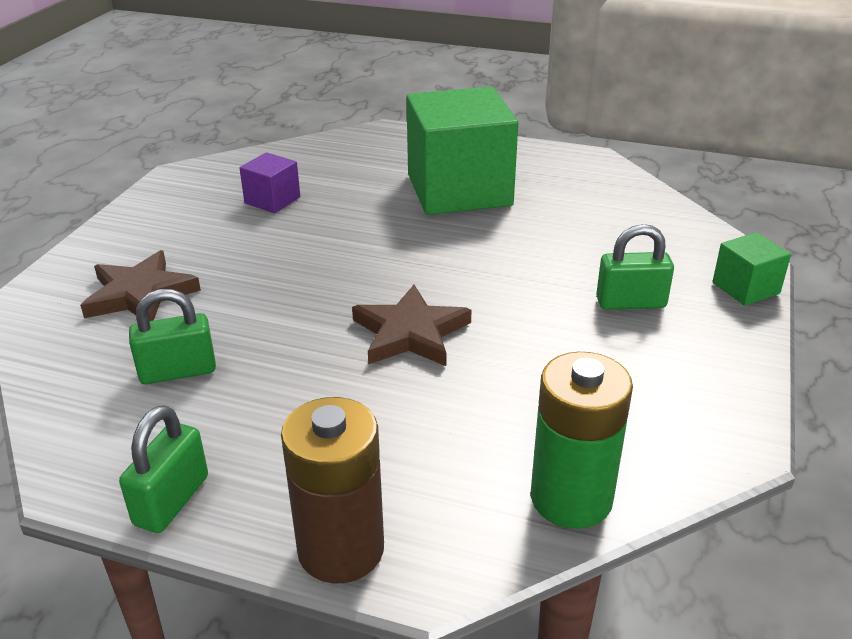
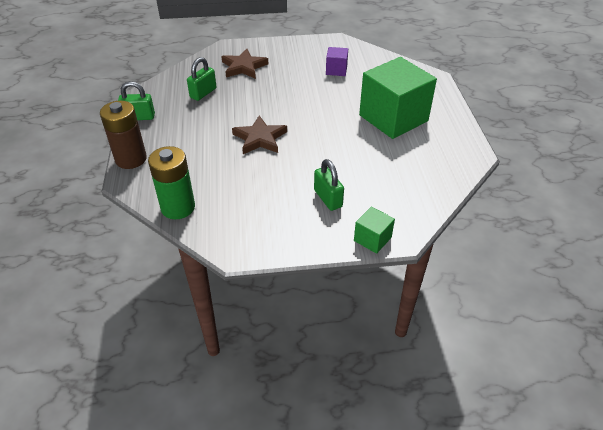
camera: 65 degrees right, 10 degrees up
(178, 371) = (203, 93): green padlock -> green padlock turned 75 degrees clockwise

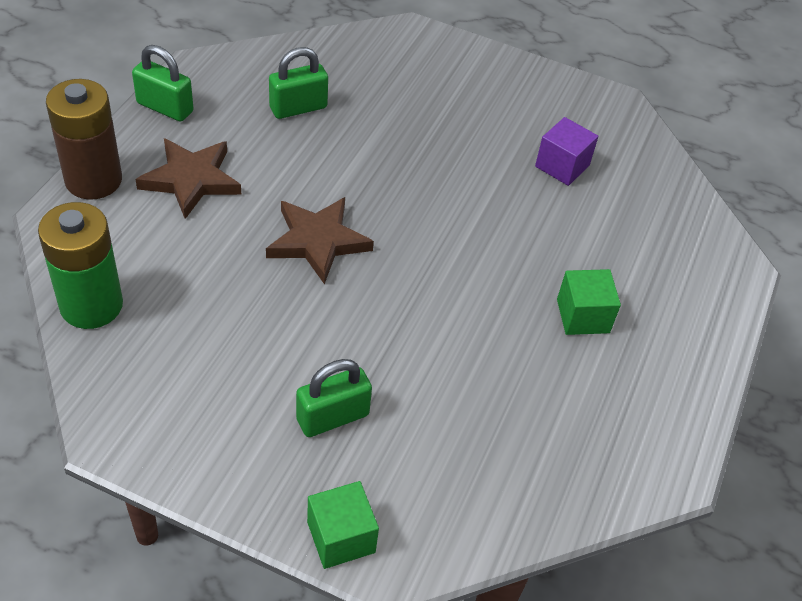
camera: 25 degrees right, 5 degrees up
(244, 67) = (405, 86): brown star -> brown star (191, 180)
(328, 198) = (332, 417): green padlock -> green padlock turned 60 degrees clockwise
(393, 118) = (583, 316): green cube -> green cube, size x0.45

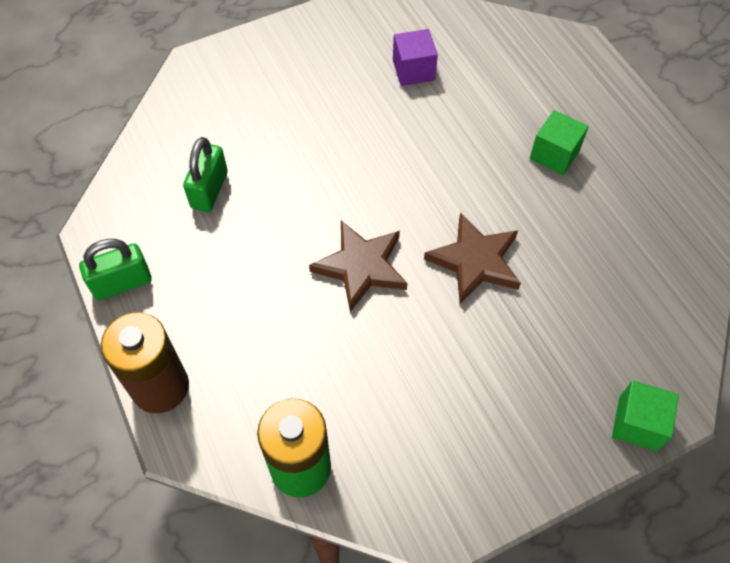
camera: 45 degrees left, 10 degrees up
(191, 180) = (223, 313): brown star -> brown star (475, 261)
(332, 417) = (533, 363): green padlock -> none

